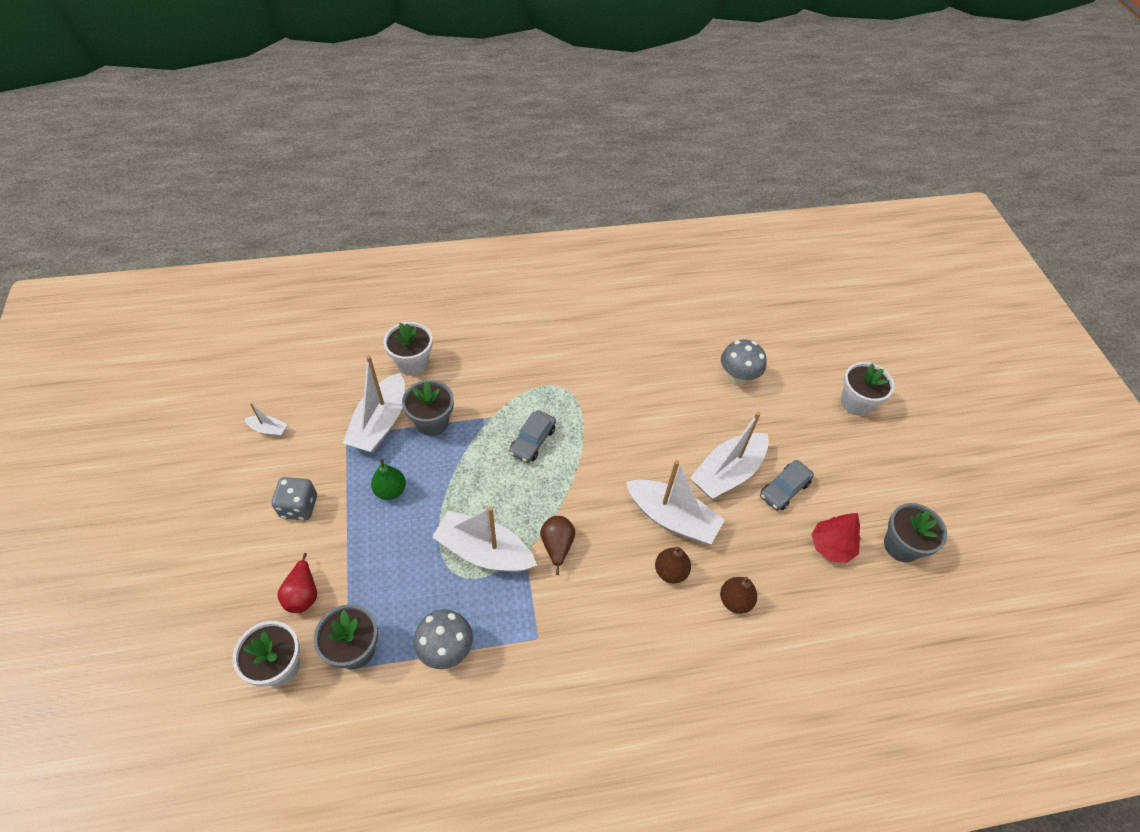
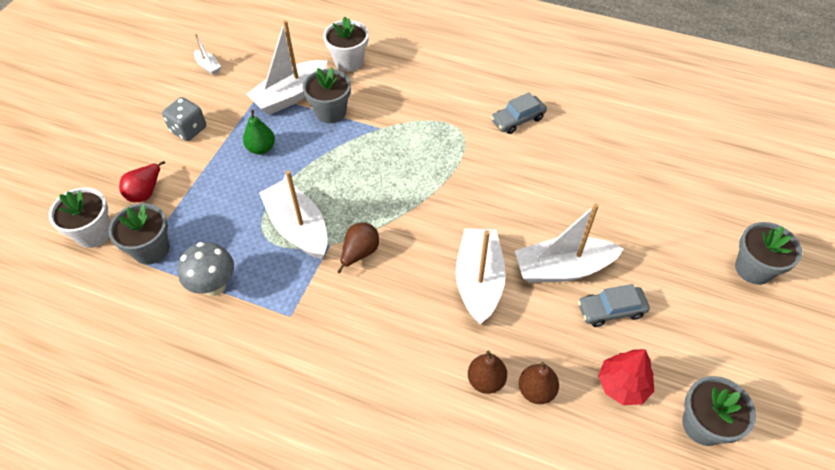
camera: 35 degrees right, 0 degrees up
(532, 441) = (401, 161): grey car -> grey car (517, 119)
(670, 571) = (443, 324): brown pear -> brown pear (536, 390)
(672, 518) = (479, 281): white boat -> white boat turned 150 degrees counterclockwise
(737, 378) = (636, 192): grey mushroom -> none
(856, 403) = (753, 269): white flower pot -> grey flower pot

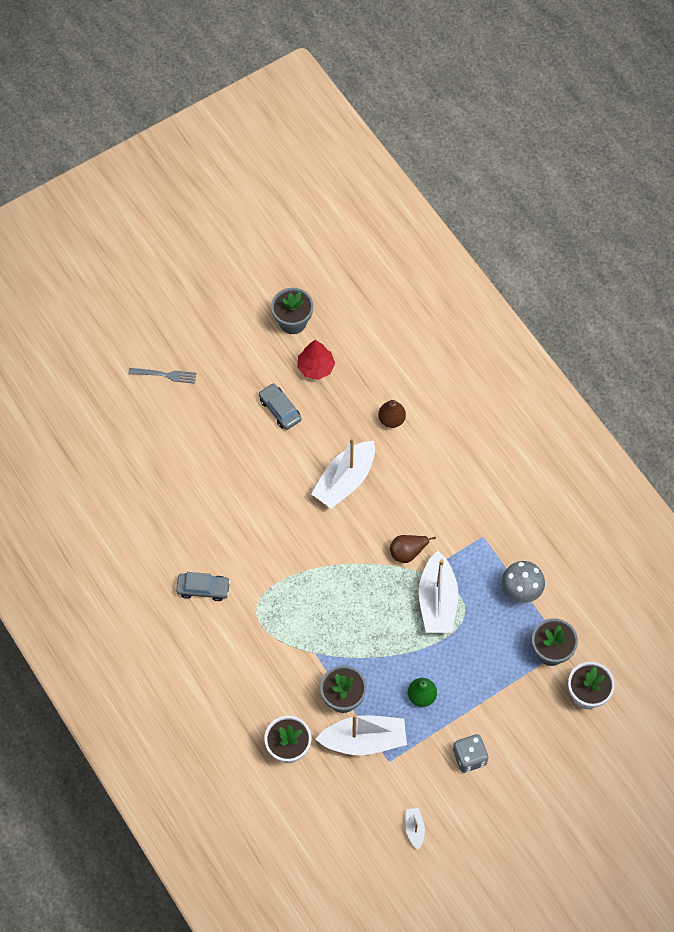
camera: 145 degrees left, 10 degrees up
(146, 192) = (533, 710): red pear -> none
(536, 390) = (367, 396): brown pear -> none
(562, 269) = (284, 453): white boat -> none
(611, 310) = (280, 409): grey car -> grey car turned 150 degrees counterclockwise
(753, 269) = (165, 375): grey flower pot -> grey fork

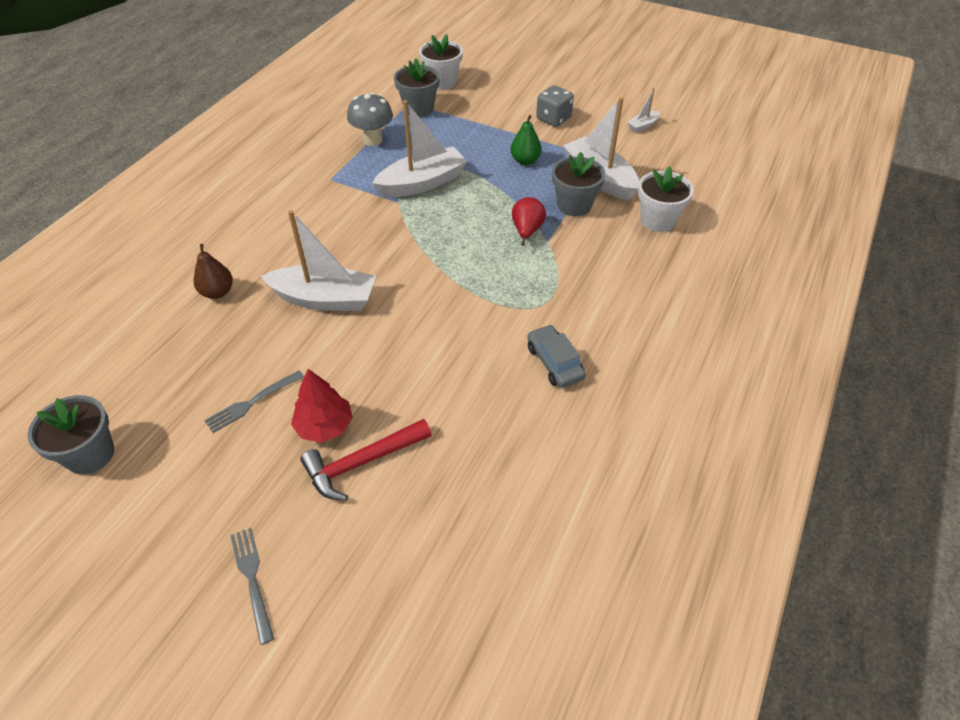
camera: 120 degrees left, 15 degrees down
(200, 449) = (361, 463): none -> red hammer
(280, 409) = (251, 403): grey car -> grey fork
(316, 367) = (164, 394): red tree -> red tree (324, 426)
(334, 645) = (527, 231): none -> red pear
(408, 552) = (383, 220): brown pear -> none

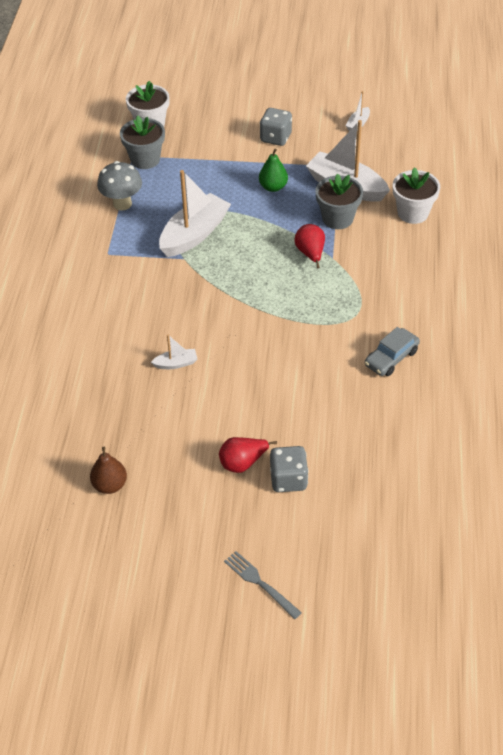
camera: 20 degrees left, 0 degrees up
(90, 454) = (70, 545): grey flower pot -> none
(217, 292) = (78, 386): brown pear -> brown pear (110, 485)
(251, 403) = (173, 464): grey fork -> none
(324, 426) = (243, 463): red tree -> red pear
(325, 299) = (176, 363): white boat -> white boat, size x0.46
(361, 463) = (288, 479): red hammer -> grey dice
(554, 362) = (391, 358): grey car -> grey car turned 90 degrees counterclockwise

